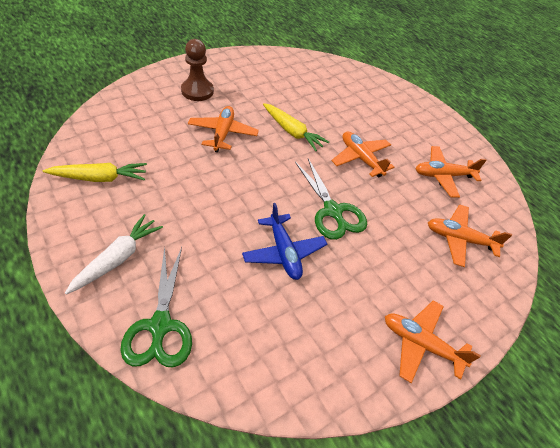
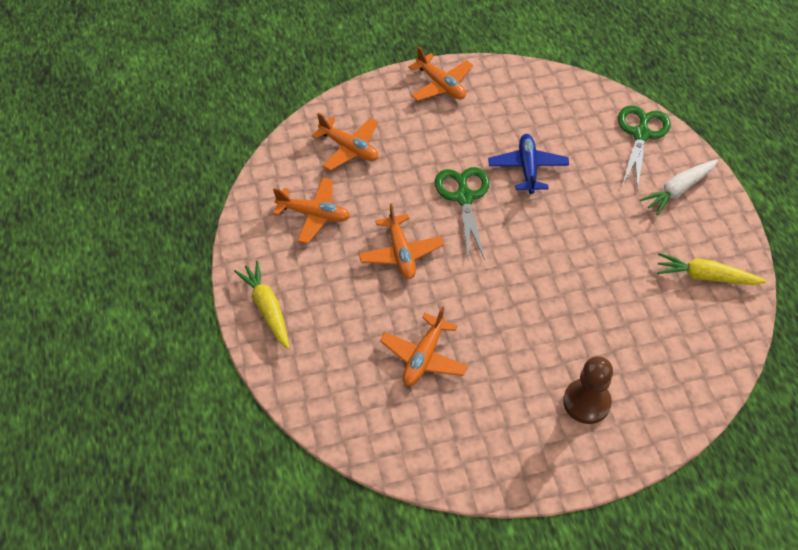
camera: 155 degrees left, 5 degrees up
(223, 133) = (561, 317): orange plane -> orange plane (423, 357)
(292, 132) = (471, 306): yellow carrot -> yellow carrot (267, 308)

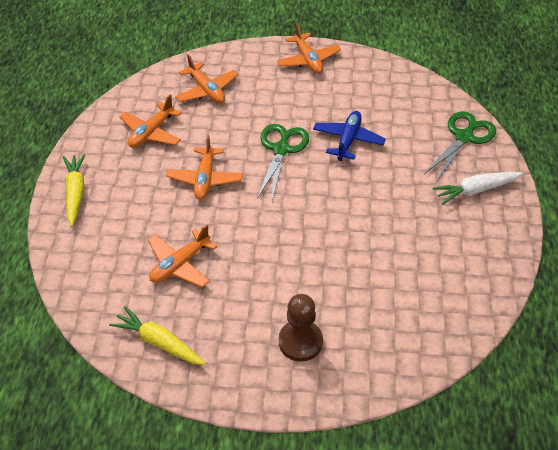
camera: 20 degrees right, 5 degrees down
(314, 215) = (151, 133): orange plane -> orange plane turned 90 degrees clockwise
(705, 276) = (465, 268): yellow carrot -> yellow carrot (159, 342)

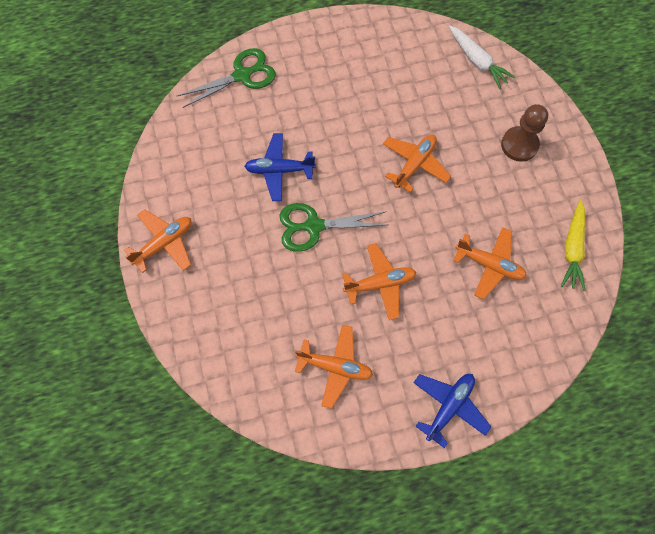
camera: 110 degrees left, 20 degrees up
(75, 193) = (449, 406): yellow carrot -> blue plane
(207, 90) = (248, 334): orange plane -> orange plane (414, 164)
(464, 137) = (242, 75): green scissors -> green scissors turned 135 degrees clockwise
(476, 190) = (307, 56): white carrot -> white carrot (477, 61)

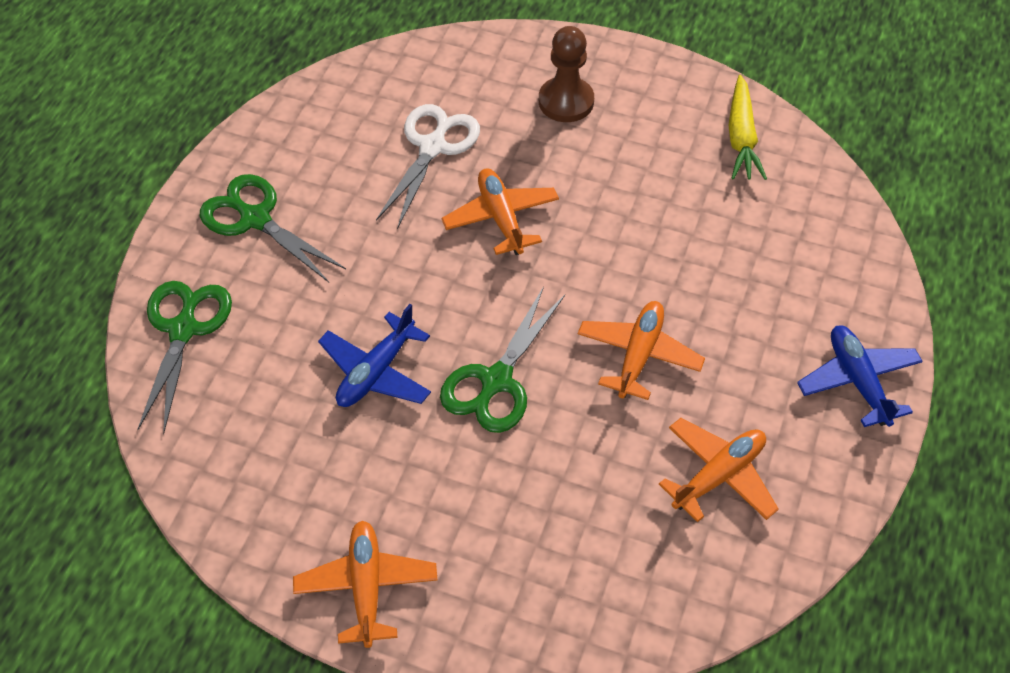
camera: 55 degrees left, 15 degrees down
(325, 59) = (255, 219): none -> green scissors
(433, 103) = (432, 147): none -> white scissors
(477, 61) = (413, 70): white carrot -> none
(489, 265) = (701, 227): orange plane -> none
(572, 248) = (741, 137): yellow carrot -> yellow carrot turned 45 degrees clockwise

